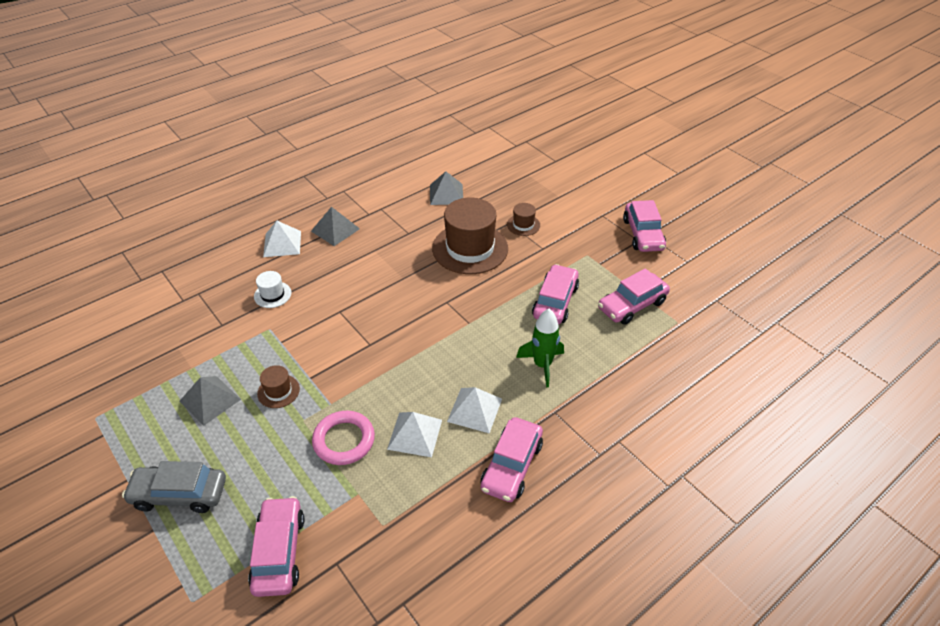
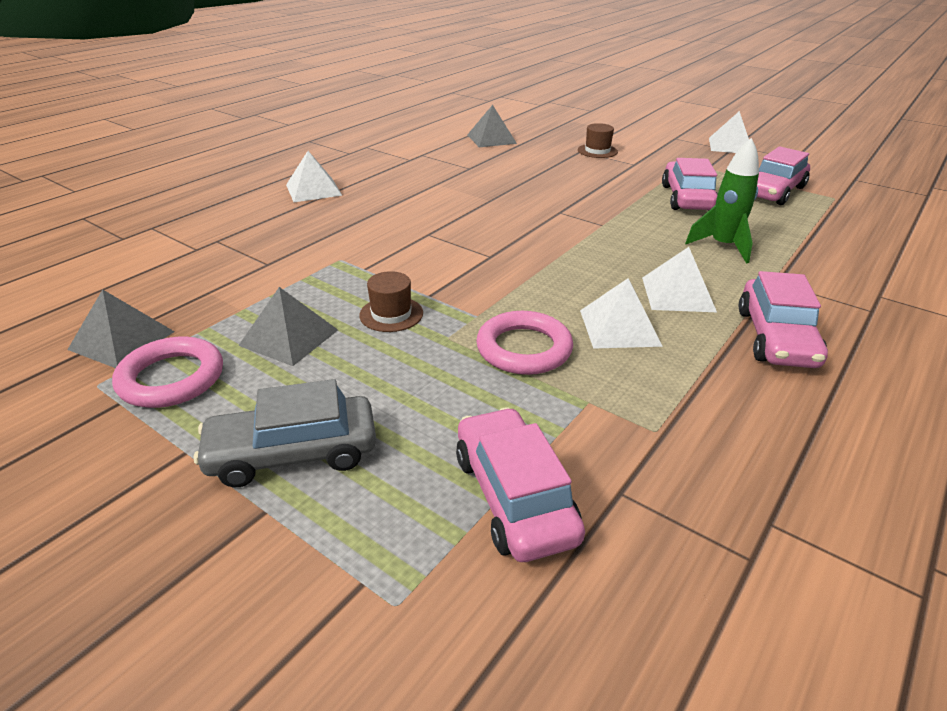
camera: 15 degrees left, 10 degrees down
(135, 421) = (171, 378): none -> pink ring
(272, 294) = (326, 230): white hat -> none
(335, 230) = (376, 174): grey pyramid -> grey pyramid (122, 340)
(470, 248) = (552, 171): brown hat -> none
(643, 234) = (730, 145): pink car -> white pyramid

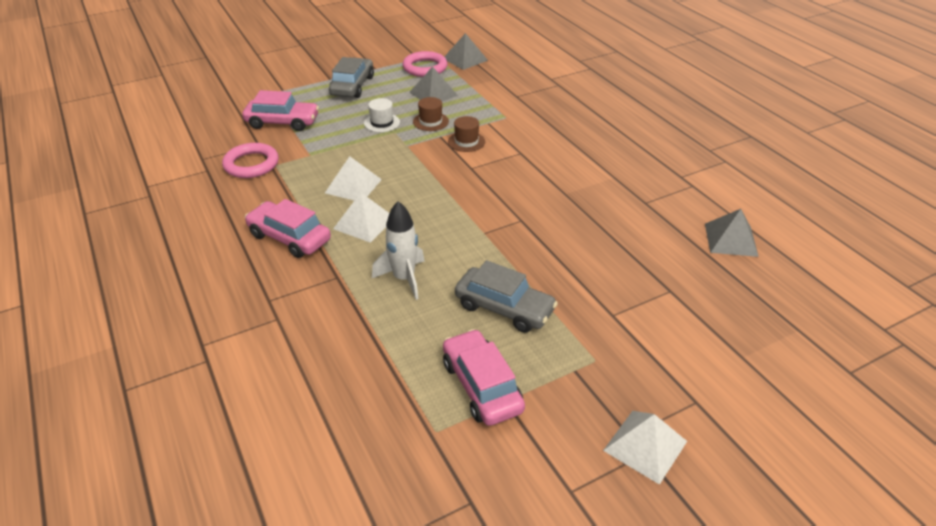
camera: 115 degrees right, 5 degrees up
(313, 190) = (626, 123): white pyramid -> none
(426, 360) = (382, 123): none -> white hat
(524, 348) = (365, 150): pink ring -> pink ring (251, 164)
(597, 151) = (665, 303): brown hat -> brown hat (466, 141)
(687, 198) = (504, 308): pink car -> grey car
(723, 246) = (404, 278): green rocket -> white rocket

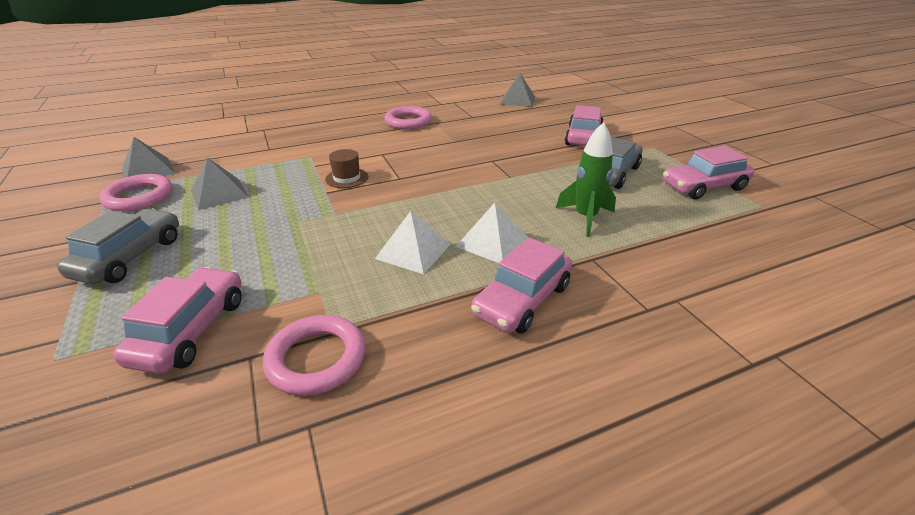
camera: 85 degrees left, 5 degrees down
(352, 86) = (130, 257): grey car -> grey car turned 90 degrees clockwise
(382, 123) = (266, 230): white hat -> none
(404, 278) = (585, 218): white rocket -> green rocket
(430, 121) = (288, 197): brown hat -> none
(609, 159) = (408, 122): none -> pink ring
(610, 294) = (583, 137): none -> pink car
(645, 445) = (719, 141): white pyramid -> none

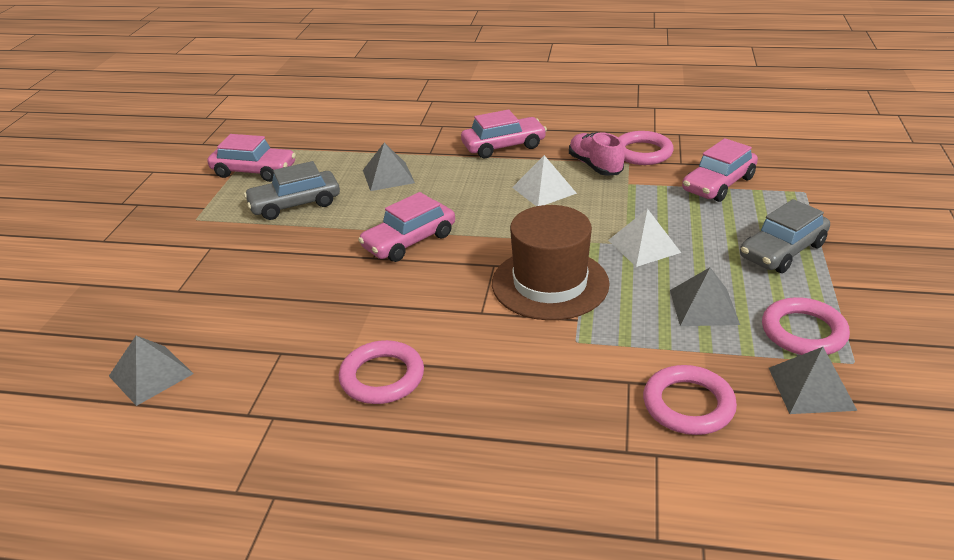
camera: 145 degrees left, 0 degrees up
(231, 148) = (688, 405): none -> pink ring
(347, 178) = (550, 283): brown hat -> brown hat, size x2.20
(375, 306) = (595, 166): none -> pink shoe
(492, 242) = (480, 180): white pyramid -> white pyramid (644, 246)
(583, 137) = (226, 257): pink car -> pink car (409, 241)
(585, 218) = (388, 176): green rocket -> grey pyramid

